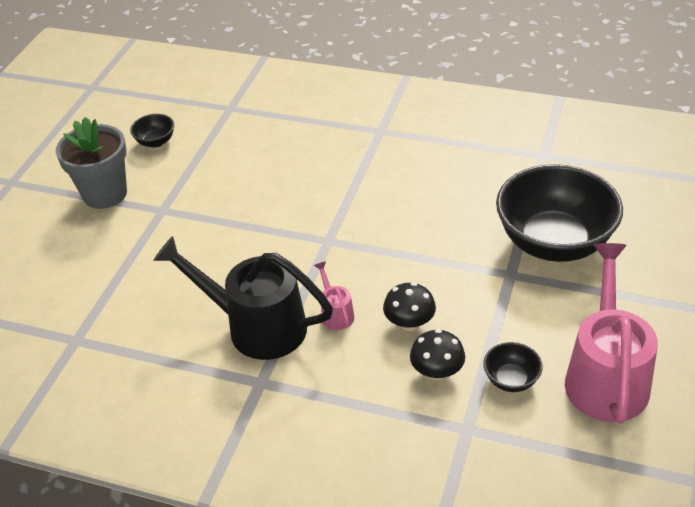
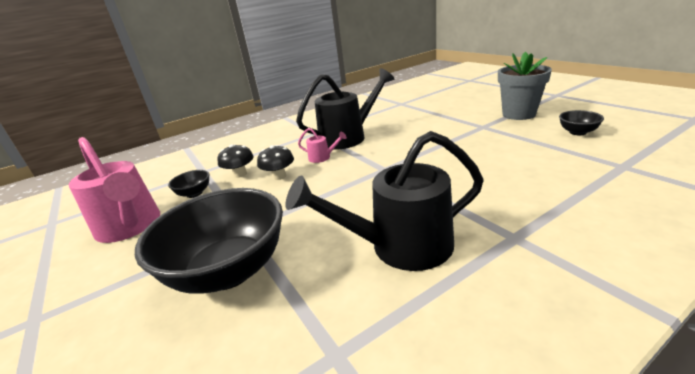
camera: 130 degrees right, 15 degrees down
(439, 173) = (399, 247): none -> black watering can

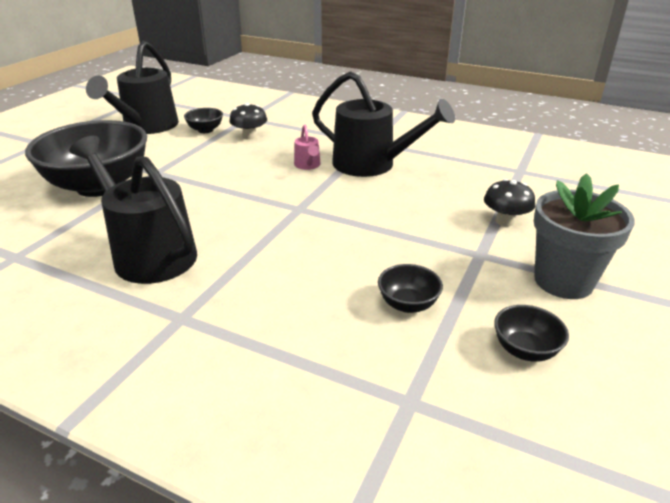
camera: 55 degrees right, 5 degrees up
(131, 227) = (146, 127): pink watering can -> black watering can
(279, 176) = (254, 156): black mushroom -> black mushroom (505, 221)
(526, 152) = (408, 304): none -> black bowl

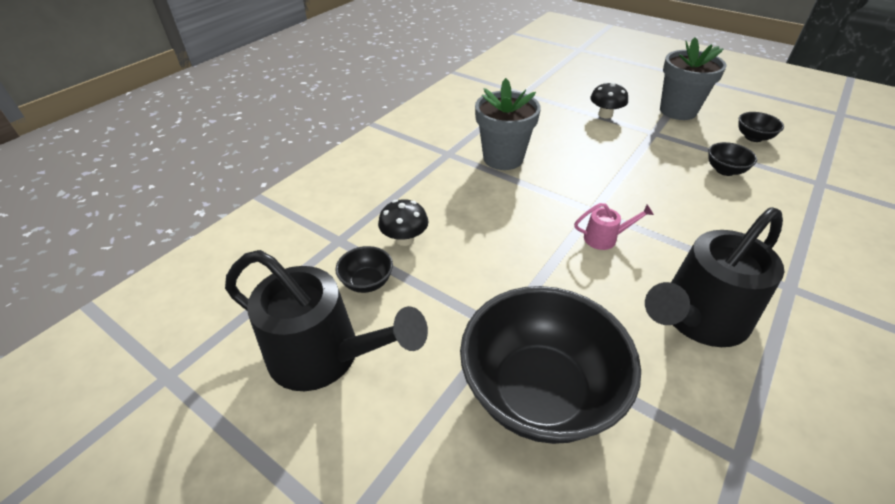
camera: 80 degrees left, 10 degrees up
(308, 166) = (499, 198): pink watering can -> pink watering can (605, 238)
(373, 165) = (503, 158): black watering can -> grey flower pot

